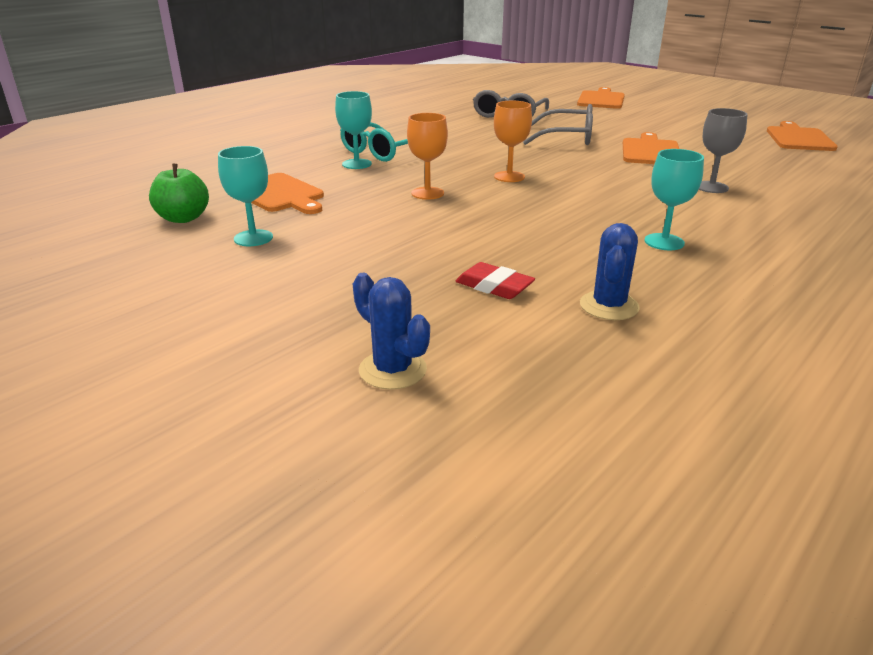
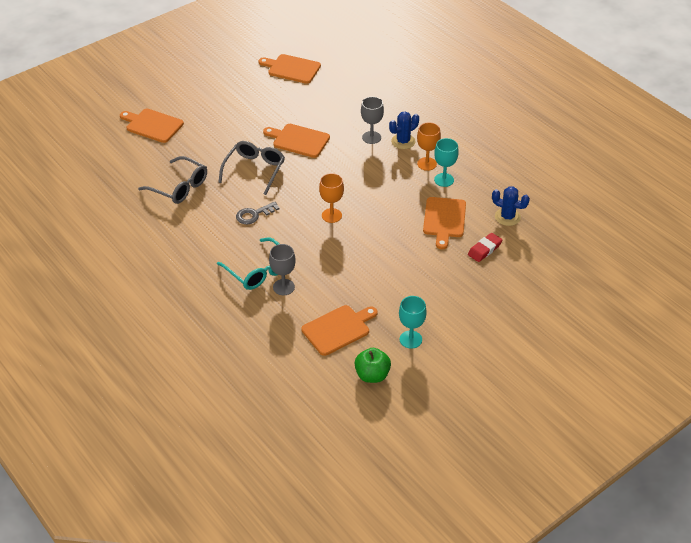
camera: 80 degrees left, 15 degrees up
(357, 164) = (283, 287): turquoise goblet -> grey goblet
(392, 370) = (553, 291): blue cactus -> blue cactus (403, 141)
(427, 193) = (353, 257): orange goblet -> orange goblet (427, 164)
(484, 143) = (254, 214): none -> grey key
(554, 247) = (444, 220): none -> orange cutting board

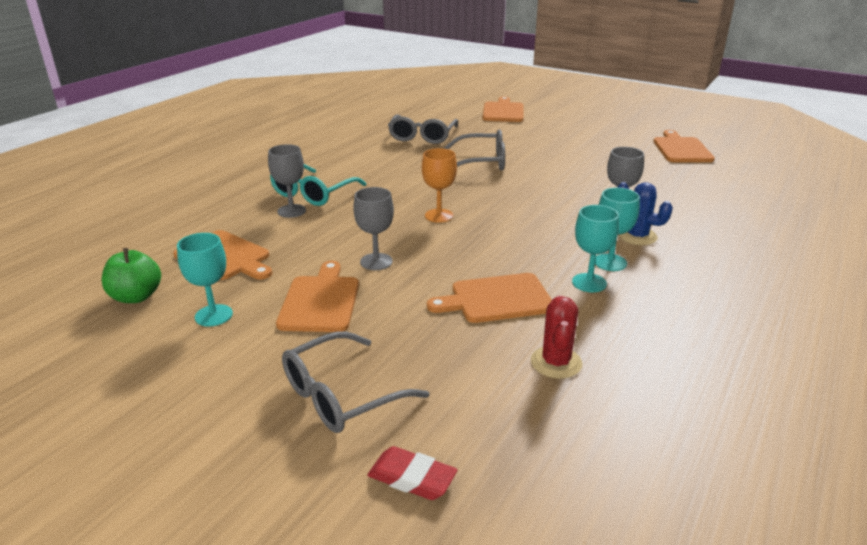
camera: 70 degrees right, 15 degrees down
(254, 214) = (406, 175): grey key -> none
(298, 140) = (558, 174): orange cutting board -> orange cutting board (320, 301)
(380, 258) = (376, 262): none -> grey goblet
(427, 164) = (610, 262): orange goblet -> turquoise goblet
(484, 249) = (452, 351): red eraser -> red eraser (412, 478)
(504, 297) = (341, 395): none -> grey glasses
(507, 217) = (556, 362): blue cactus -> red cactus

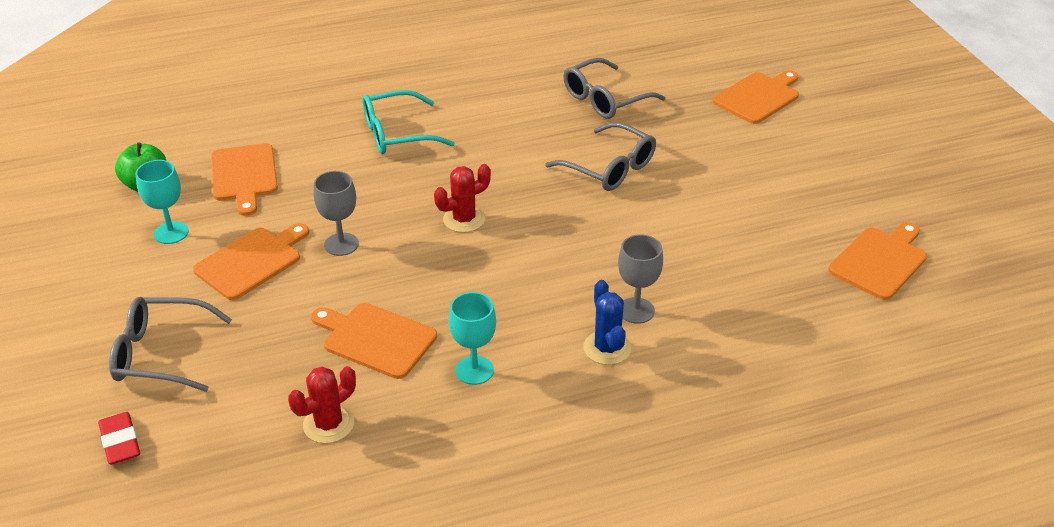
camera: 40 degrees right, 10 degrees up
(291, 211) = (353, 147): grey goblet -> none
(439, 216) = (464, 219): orange goblet -> red cactus
(610, 262) = (529, 361): turquoise goblet -> none

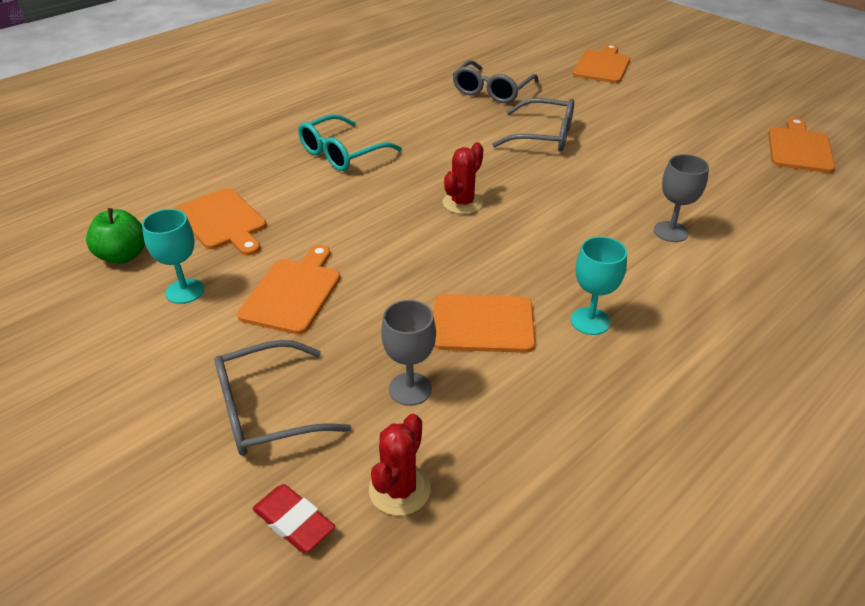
camera: 25 degrees left, 0 degrees up
(328, 424) = (503, 417): red cactus -> red cactus (399, 489)
(341, 244) = (370, 253): grey goblet -> grey goblet (410, 389)
(607, 348) = (678, 267): blue cactus -> none

